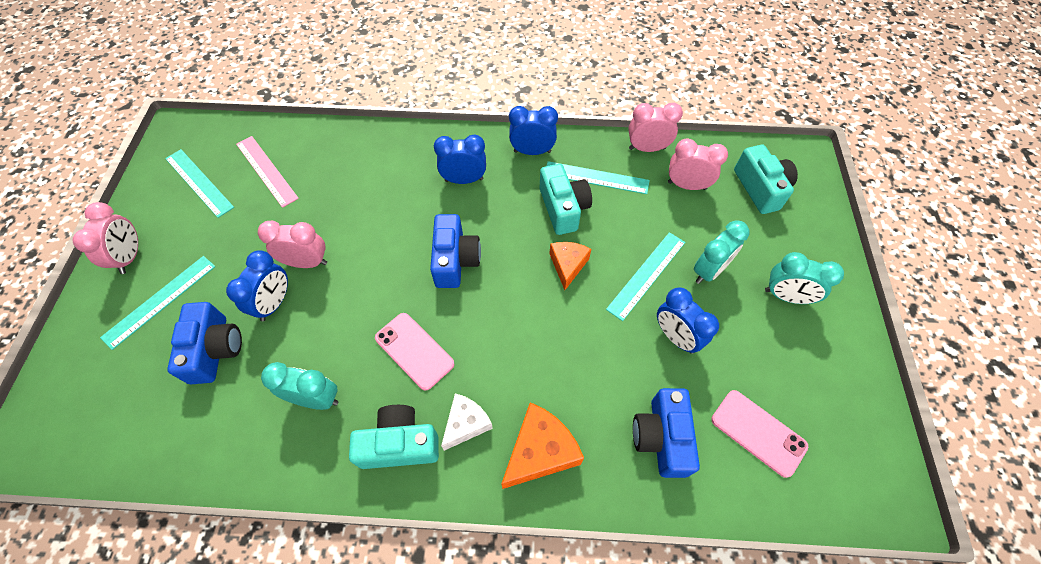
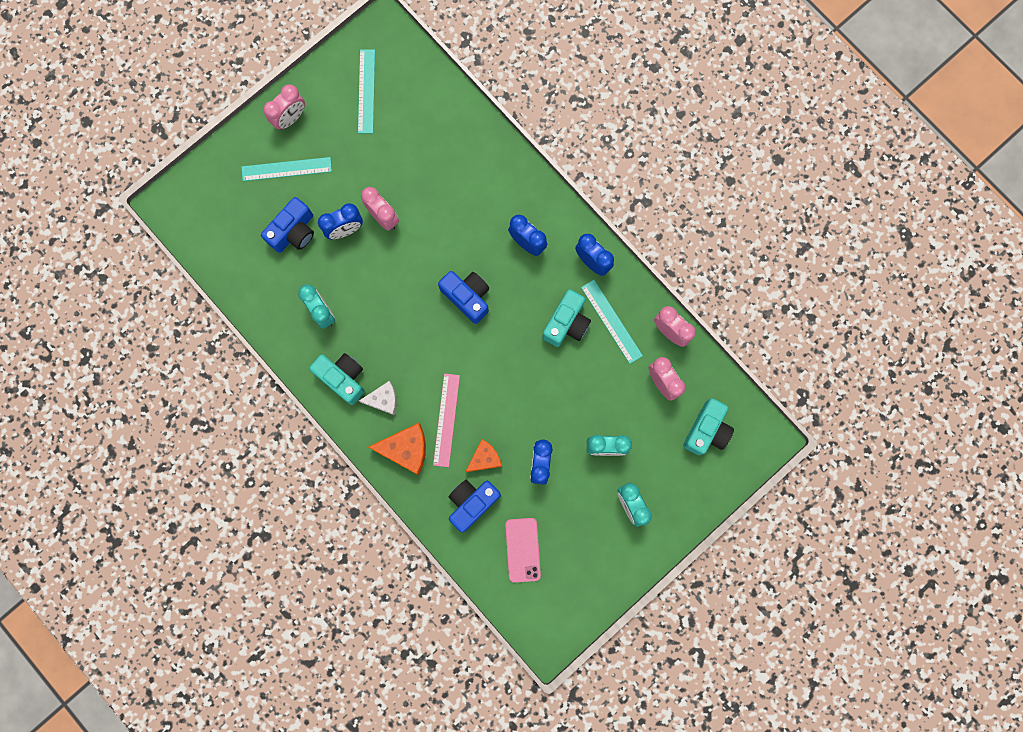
camera: 45 degrees right, 20 degrees up
(267, 170) = (413, 119): pink ruler -> pink ruler (446, 420)
(414, 351) = (394, 333): pink phone -> none
(455, 260) = (467, 297): blue camera -> blue camera turned 90 degrees counterclockwise
(568, 265) = (528, 364): orange cheese -> orange cheese (484, 458)
(646, 275) = (566, 414): turquoise ruler -> none

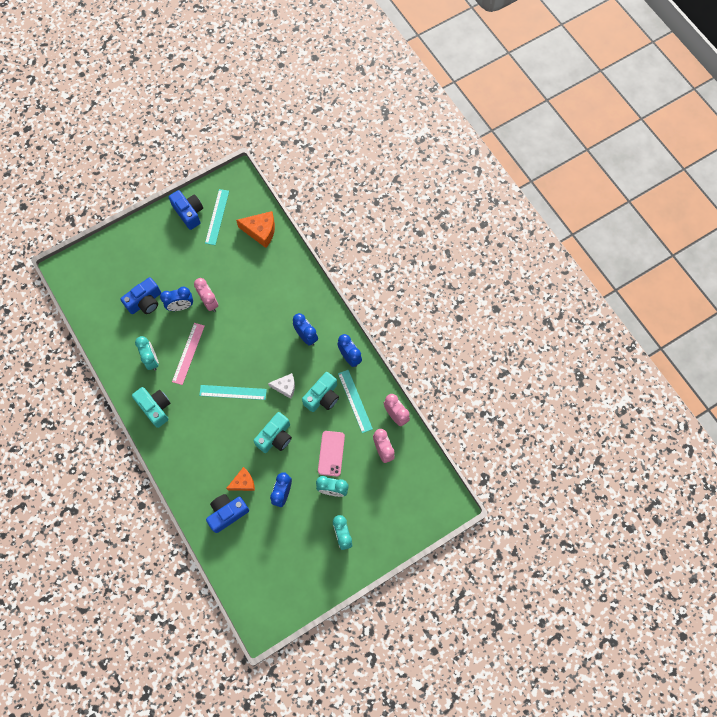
camera: 10 degrees right, 10 degrees down
(286, 169) = (150, 259): turquoise ruler -> turquoise ruler (233, 392)
(290, 118) = (161, 226): pink clock -> none
(383, 400) = (180, 428): white cheese -> white cheese (285, 387)
(406, 449) = (188, 466): orange cheese -> orange cheese (261, 231)
(446, 420) = (222, 450): pink ruler -> pink ruler (188, 353)
(467, 297) = (256, 366): blue camera -> blue camera (189, 213)
(523, 549) = (257, 554): pink phone -> pink phone (331, 453)
(706, 430) = (409, 490): turquoise camera -> turquoise camera (275, 437)

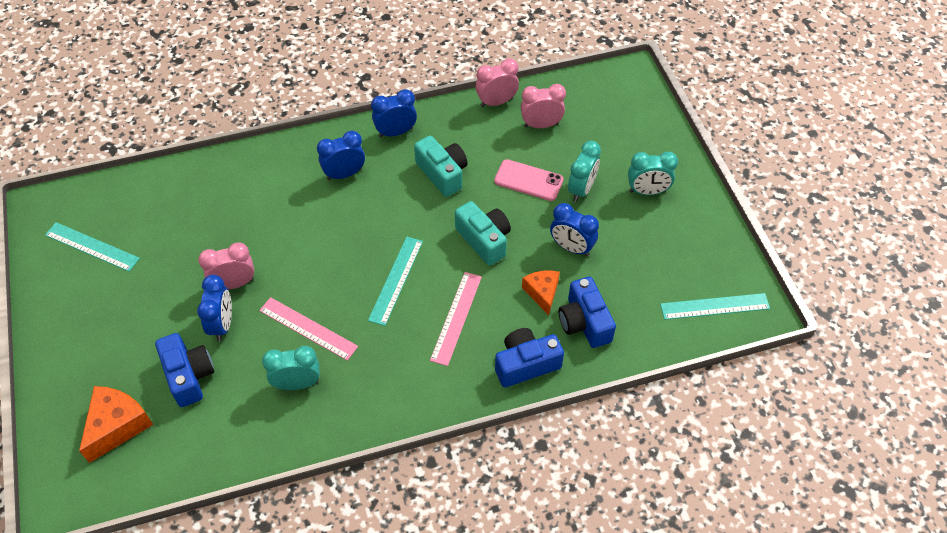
camera: 75 degrees left, 15 degrees down
(155, 408) = (383, 392): turquoise camera -> none
(189, 213) = (62, 284): blue camera -> blue camera (526, 364)
(214, 435) = (456, 318): none -> pink ruler
(261, 231) = (149, 195): orange cheese -> orange cheese (117, 425)
(285, 387) = (412, 213): white cheese -> none
(355, 401) = (461, 139): turquoise ruler -> turquoise ruler (714, 306)

